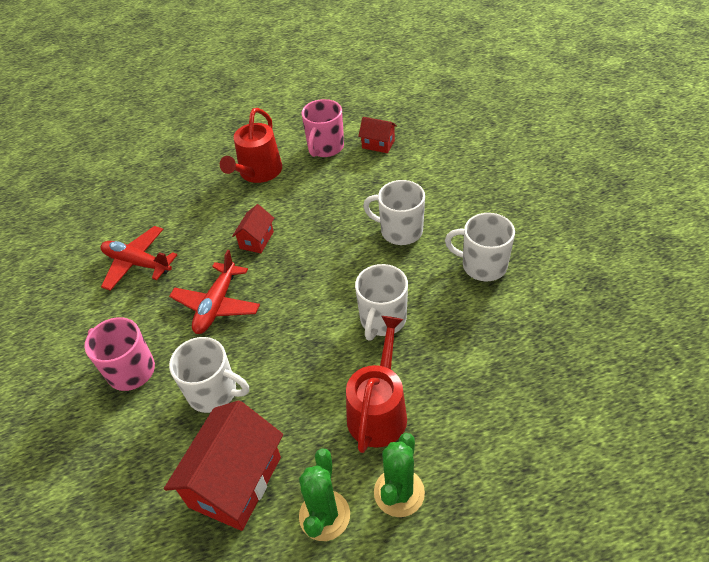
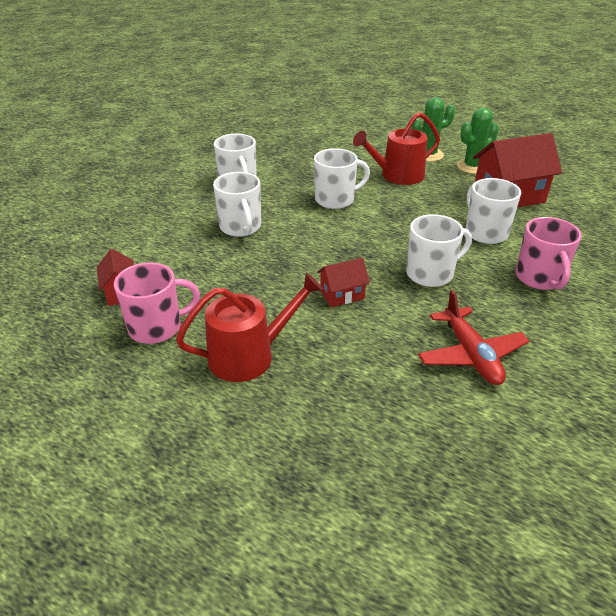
camera: 135 degrees left, 10 degrees down
(217, 305) = (431, 274): red plane -> white mug

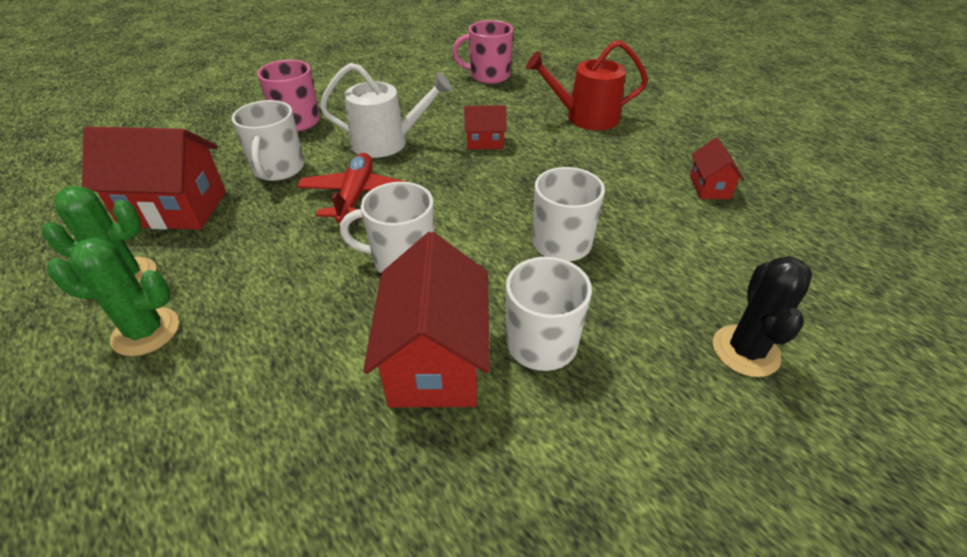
camera: 160 degrees left, 5 degrees up
(130, 199) = (745, 351): none -> black cactus
(157, 327) = (664, 149): pink mug -> pink mug (488, 76)
(286, 170) = (435, 360): none -> red house
(397, 176) = (262, 288): red watering can -> none
(431, 274) = (386, 142): white mug -> white watering can
(470, 355) = (422, 90): red plane -> red plane (356, 196)

